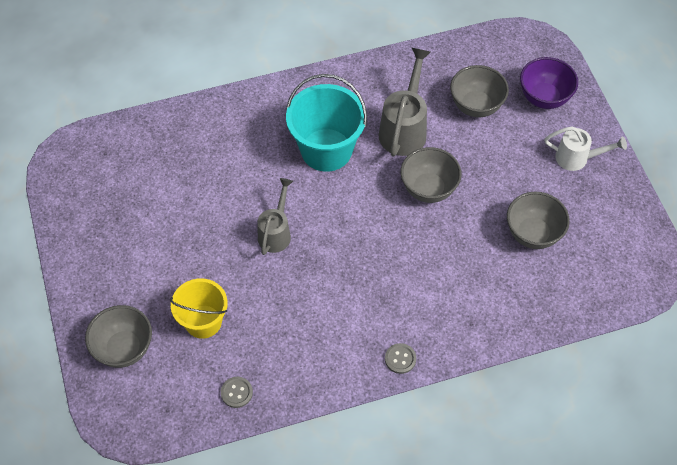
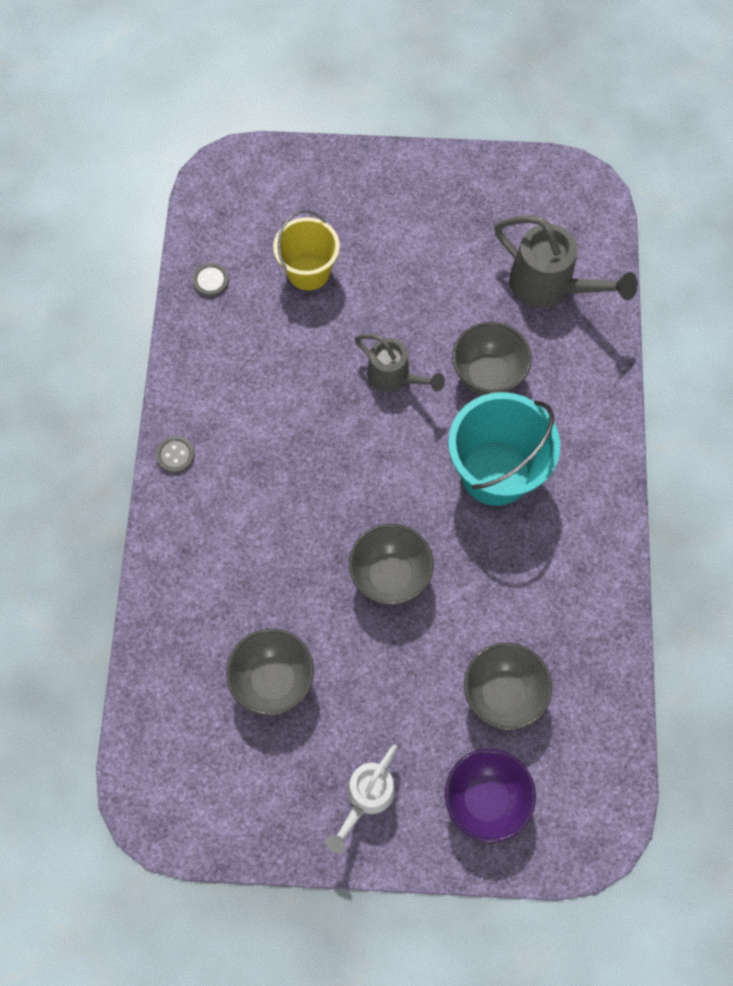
camera: 110 degrees right, 10 degrees up
(124, 349) = (308, 191): grey bowl -> grey bowl (487, 375)
(404, 128) = (497, 582): grey watering can -> grey watering can (550, 287)

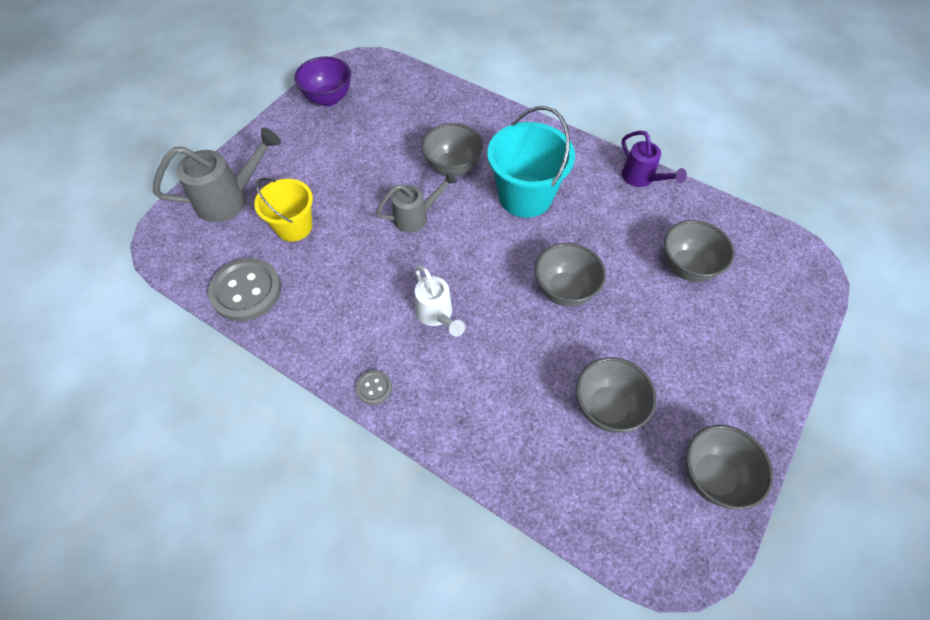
camera: 60 degrees left, 10 degrees down
(211, 280) = (246, 291): grey button -> grey button, size x2.13
(253, 812) = (713, 476): none -> grey bowl
(366, 797) = (731, 388): white watering can -> white watering can (437, 315)
(485, 799) = (760, 313): purple bowl -> purple bowl (328, 99)
(550, 287) = (415, 109): grey watering can -> grey watering can (230, 199)
(609, 590) = (642, 179): none -> purple watering can

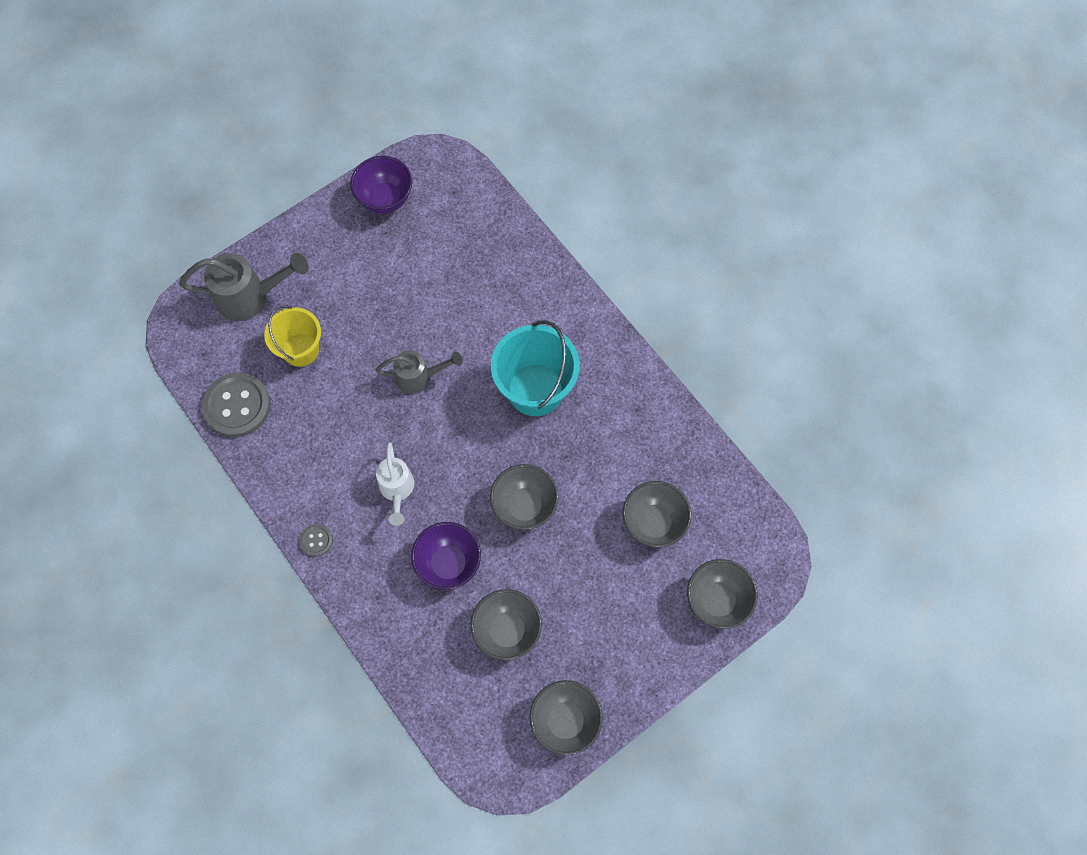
camera: 20 degrees right, 10 degrees up
(452, 167) = (478, 330): grey bowl -> grey bowl (717, 600)
(518, 364) = (448, 563): none -> purple bowl
(642, 179) = (664, 408): purple watering can -> none

